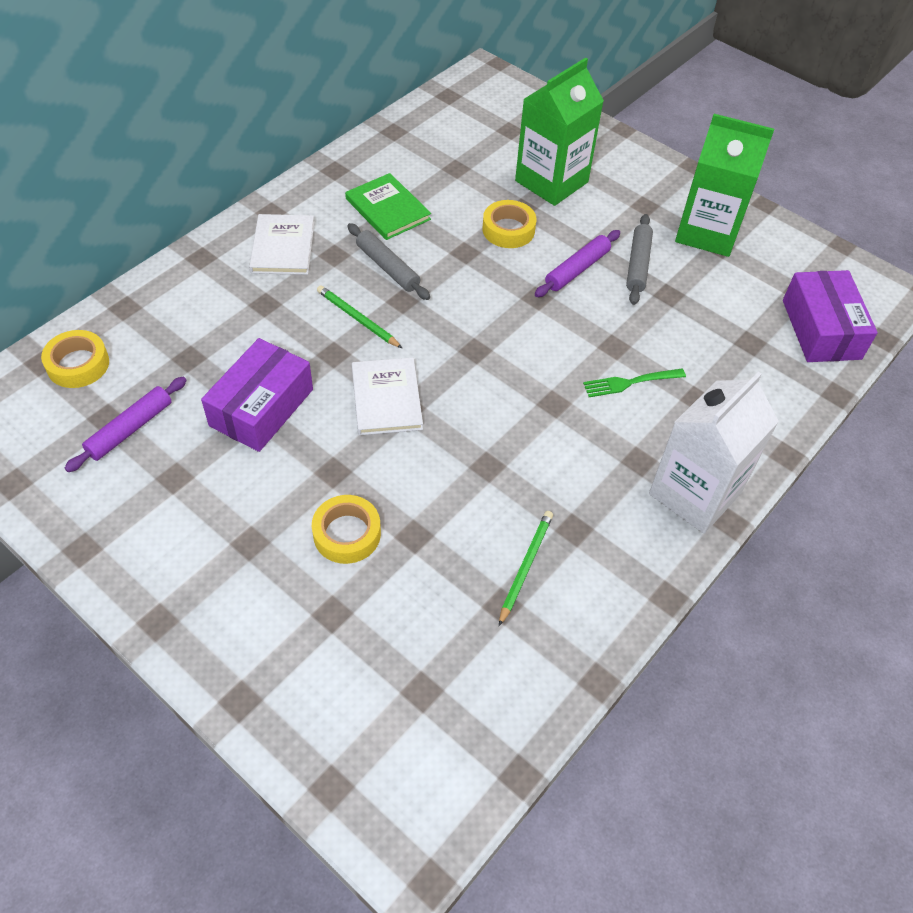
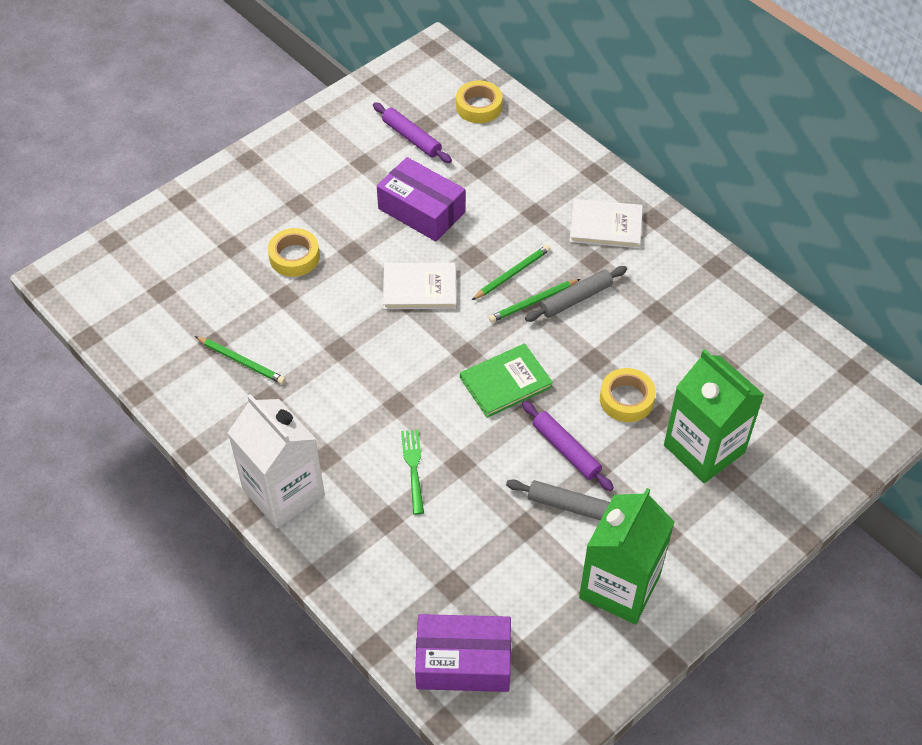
camera: 100 degrees right, 0 degrees up
(387, 209) = (658, 304): green book -> green book (505, 382)
(396, 300) = (533, 302): none -> green pencil

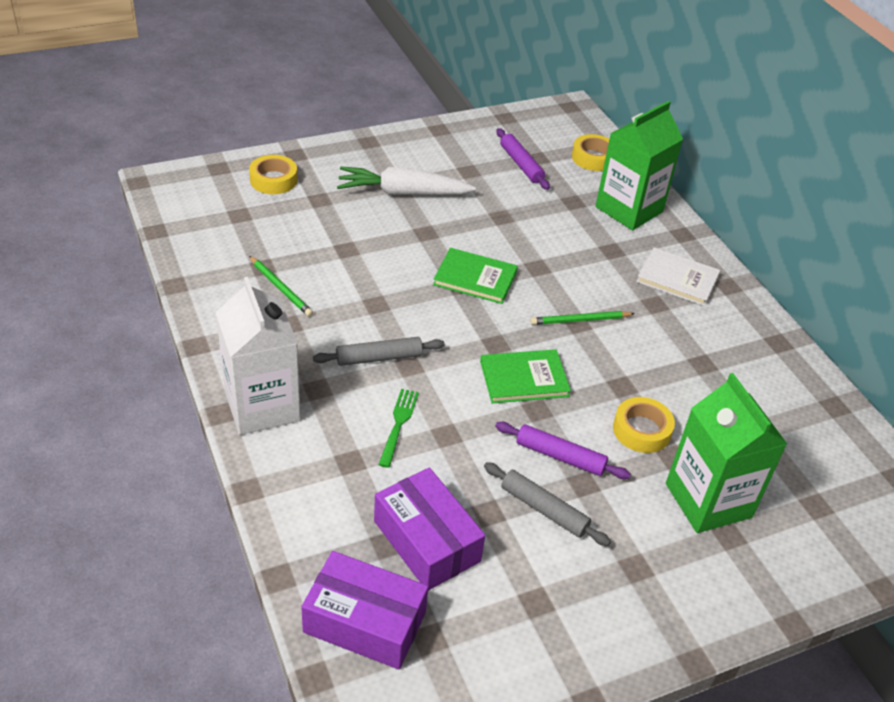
camera: 15 degrees right, 10 degrees down
(294, 257) = (371, 222): yellow tape -> yellow tape (273, 180)
(310, 211) = (402, 193): none -> white carrot
(419, 288) = (475, 278): white book -> green book
(421, 210) = (505, 219): purple box -> purple box (426, 541)
(512, 274) = (569, 291): green pencil -> none
(566, 450) = (560, 456): purple rolling pin -> purple rolling pin turned 45 degrees counterclockwise
(576, 299) = (624, 329): grey rolling pin -> grey rolling pin (379, 358)
(619, 586) = (565, 604): green carton -> green carton (629, 209)

